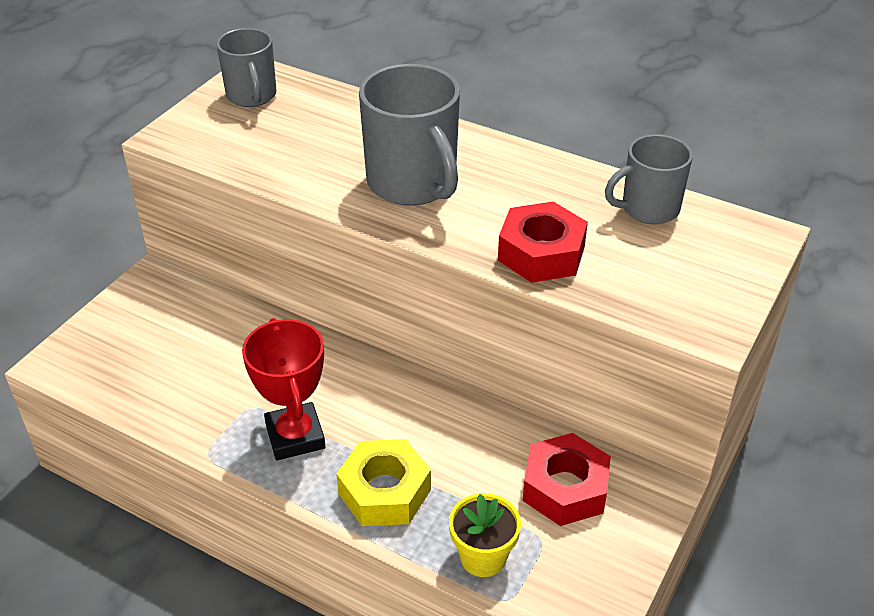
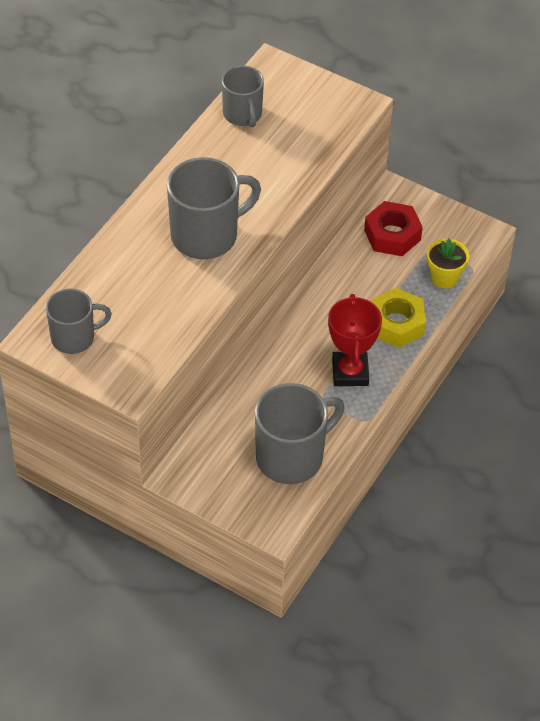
camera: 90 degrees left, 10 degrees up
(160, 376) = (291, 457): none -> grey mug
(295, 436) = (350, 372): red trophy -> red trophy turned 75 degrees counterclockwise
(541, 253) = (288, 172): red nut -> none

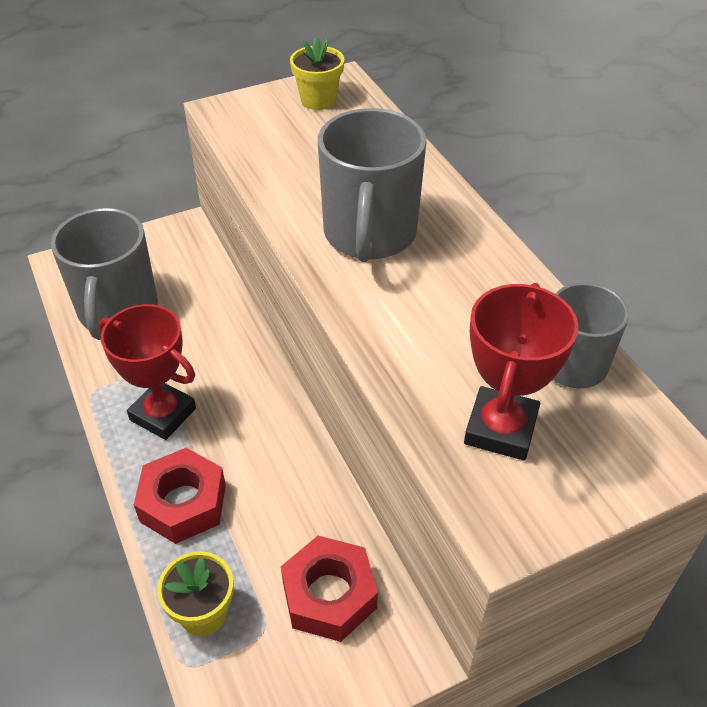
camera: 125 degrees right, 5 degrees down
(74, 338) = (318, 100): grey mug -> yellow flower pot
(307, 124) = (500, 429): none -> red trophy
(396, 324) = (183, 503): yellow nut -> red nut

